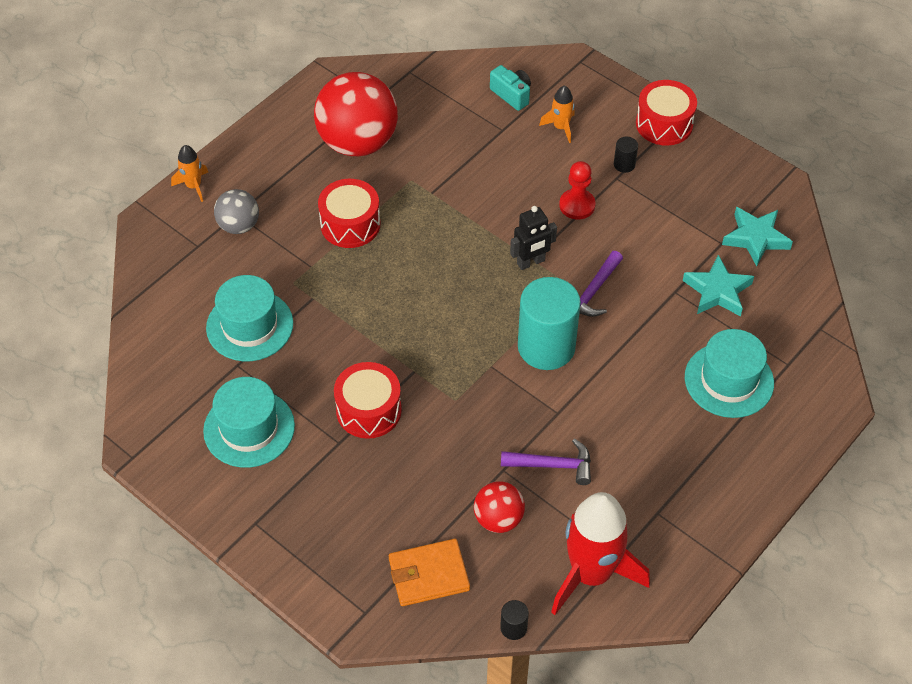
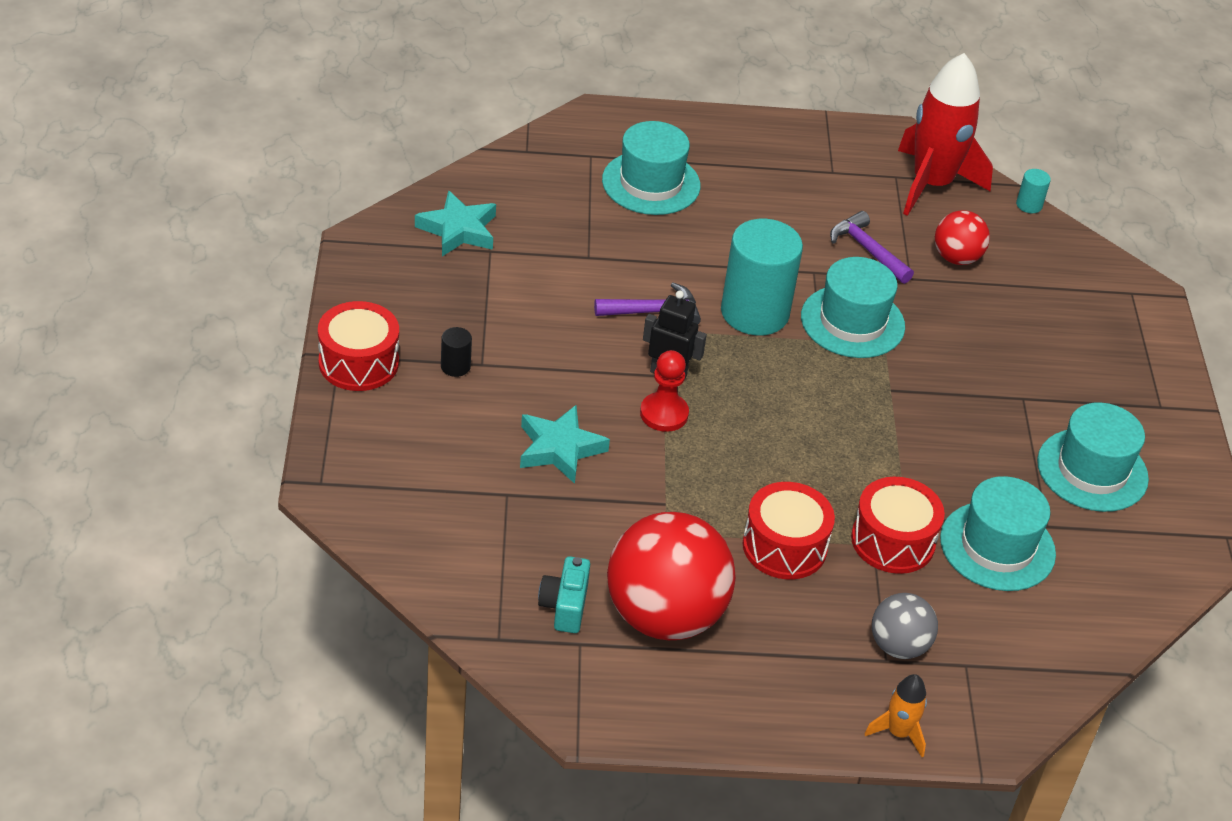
camera: 135 degrees left, 10 degrees down
(368, 410) = (968, 397): red drum -> red drum (893, 541)
(429, 574) = (1054, 273): orange wallet -> none
(491, 398) = (852, 322): none -> turquoise hat
(512, 95) = (441, 516): turquoise camera -> turquoise camera (565, 606)
(513, 627) = (1029, 205): black cylinder -> turquoise cylinder
(561, 127) = (451, 445): orange rocket -> none
(577, 205) = (554, 376): red pawn -> red pawn (664, 414)
(717, 291) = (556, 229): turquoise star -> turquoise star (560, 449)

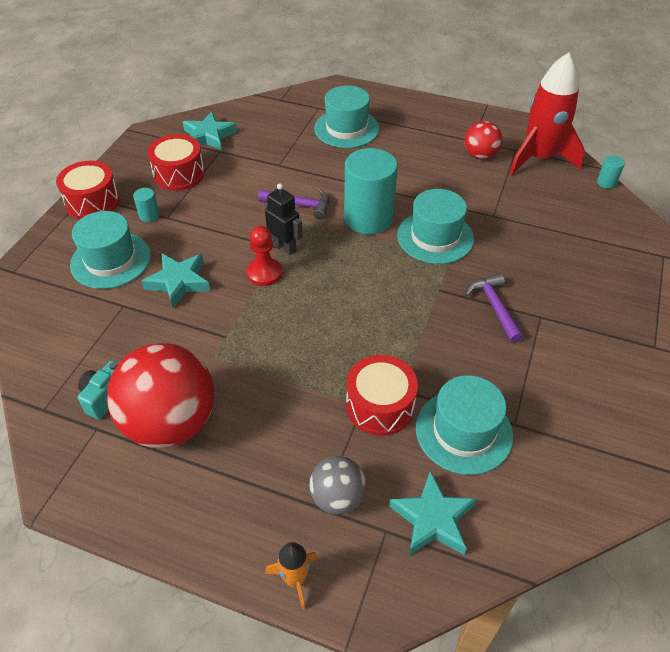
camera: 25 degrees right, 5 degrees up
(455, 366) = (149, 215): black cylinder -> turquoise cylinder
(784, 546) = (293, 390): red drum -> red drum (179, 174)
(867, 250) = (471, 192): purple hammer -> purple hammer (494, 307)
(956, 258) = (534, 208): red ball -> red ball (480, 155)
(1007, 641) = (432, 519): none -> turquoise star
(1092, 470) = (574, 386): turquoise hat -> turquoise hat (111, 260)

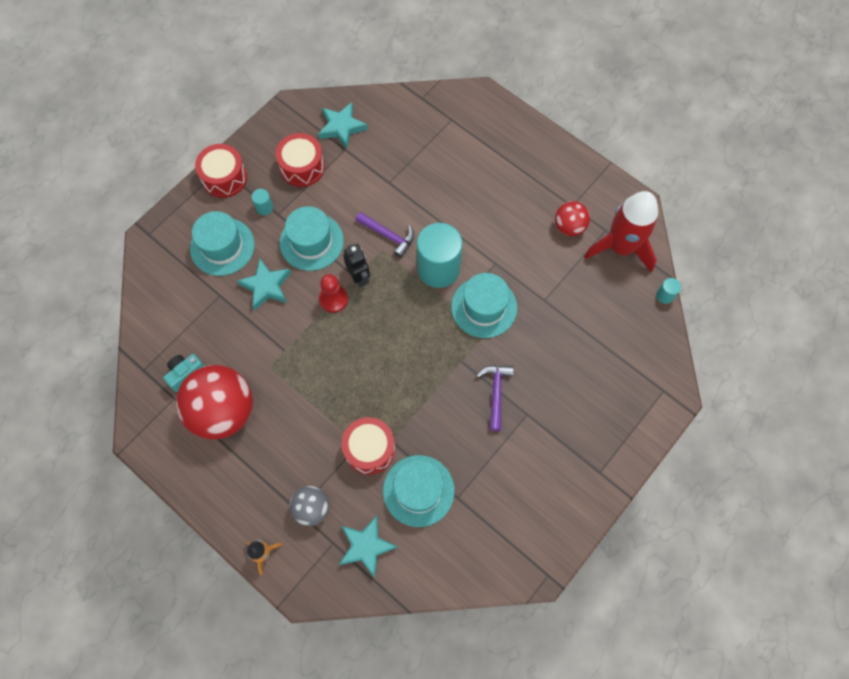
camera: 20 degrees right, 20 degrees up
(346, 128) = (465, 155): turquoise hat -> turquoise hat (311, 242)

